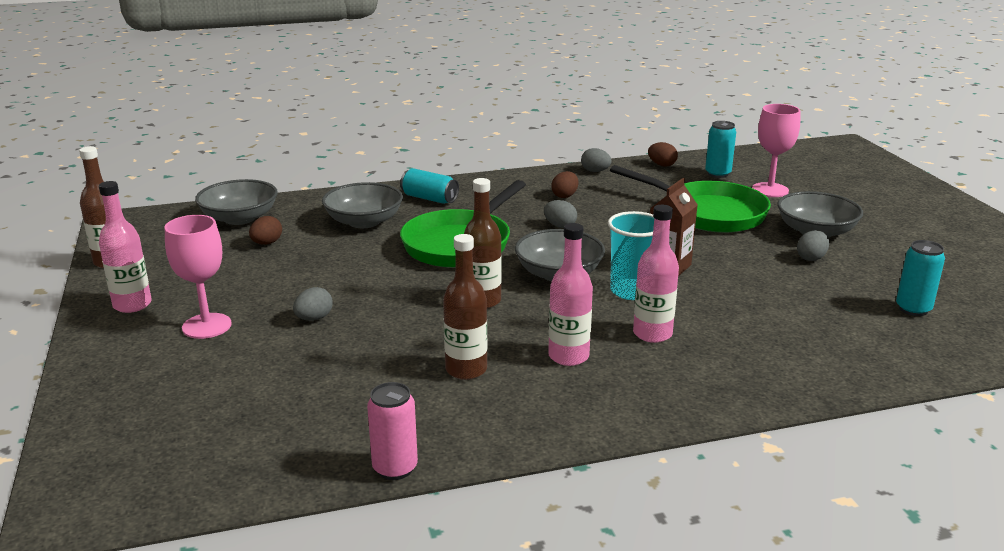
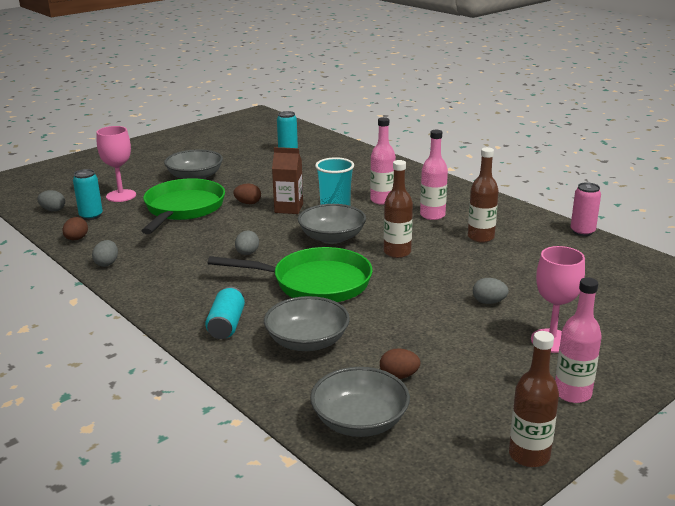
camera: 115 degrees left, 0 degrees up
(565, 196) = (179, 264): brown egg -> brown egg (248, 203)
(811, 258) = (240, 175): grey egg -> grey egg (53, 210)

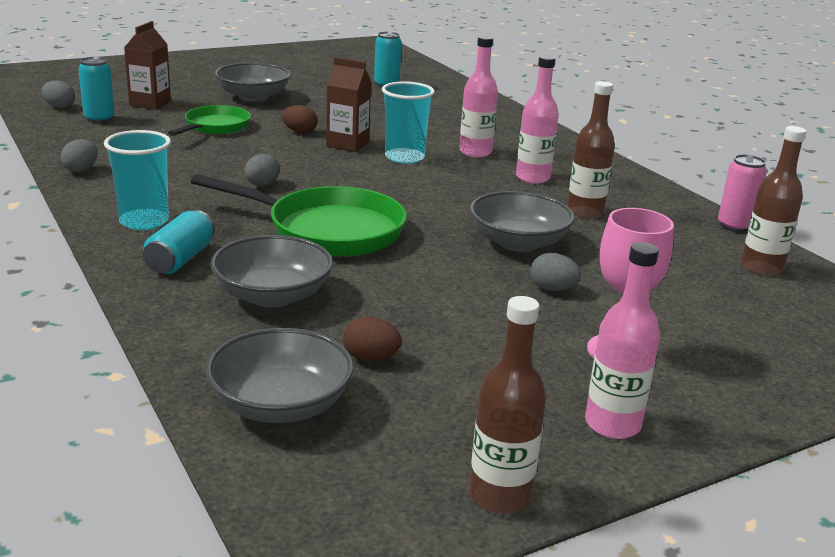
camera: 10 degrees right, 0 degrees up
(76, 239) = (64, 140): brown egg -> none
(121, 196) = (150, 103): pink goblet -> brown carton
(181, 299) = (144, 221): none -> turquoise cup
(183, 209) = (215, 127): green pan -> green pan, size x0.62
(332, 237) = (383, 183): grey bowl -> grey bowl (518, 242)
(397, 252) = (459, 212): brown bottle -> brown bottle (761, 268)

